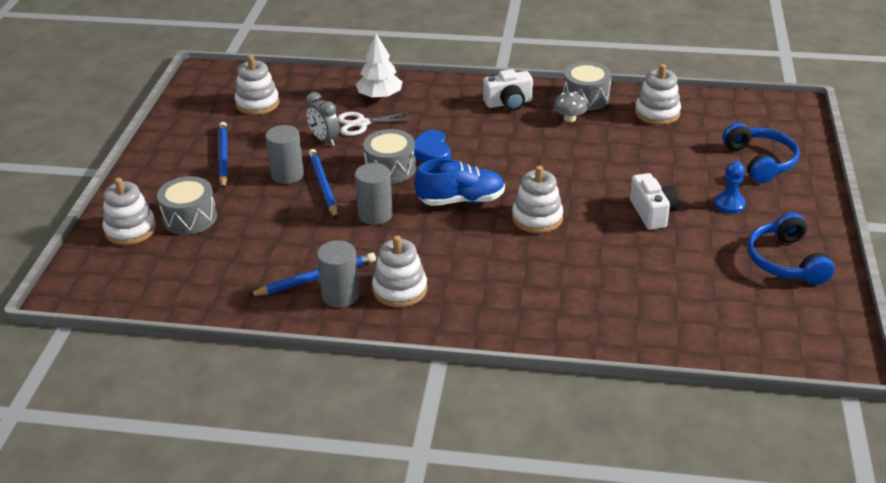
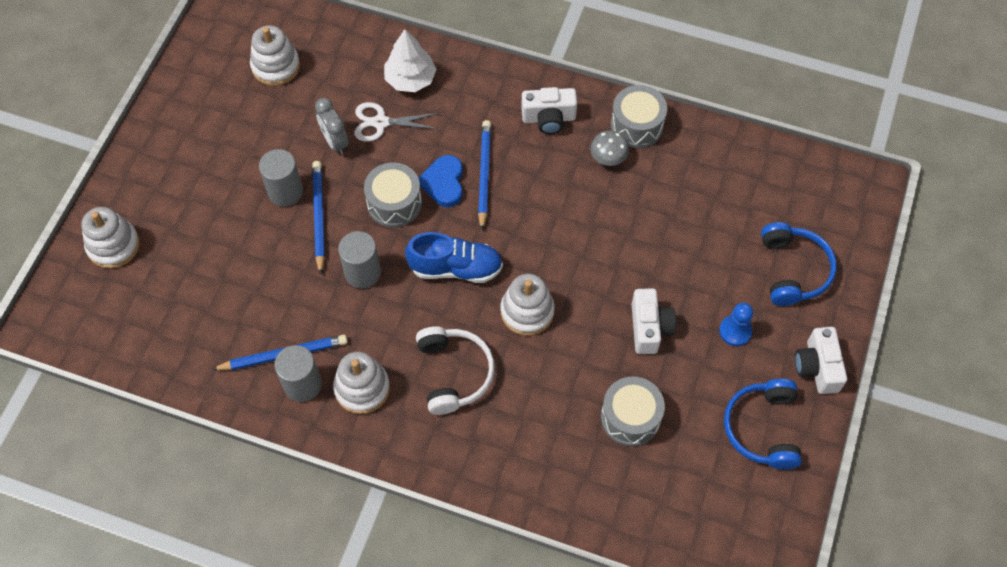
camera: 10 degrees right, 25 degrees up
(190, 218) = (175, 240): grey drum -> grey drum (630, 417)
(223, 157) = (224, 150): blue pencil -> blue pencil (484, 174)
(485, 267) = (454, 373): none -> white headphones
(657, 113) = (707, 167): white stacking toy -> none
(813, 216) = (817, 367): none -> white camera

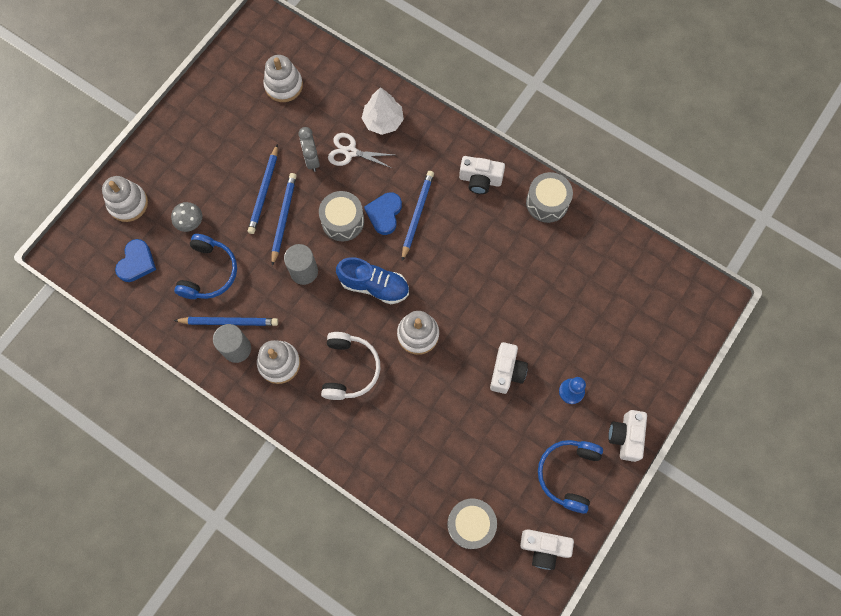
camera: 15 degrees right, 10 degrees up
(143, 313) = (137, 262): none -> blue heart
(285, 192) = (264, 191): grey cylinder -> blue pencil
(608, 157) = (516, 224): grey mushroom -> grey mushroom (190, 222)
(630, 417) = (471, 439): grey drum -> grey drum (471, 524)
(761, 524) = (544, 548): none -> white camera
(793, 270) = (632, 353): blue headphones -> blue headphones (209, 272)

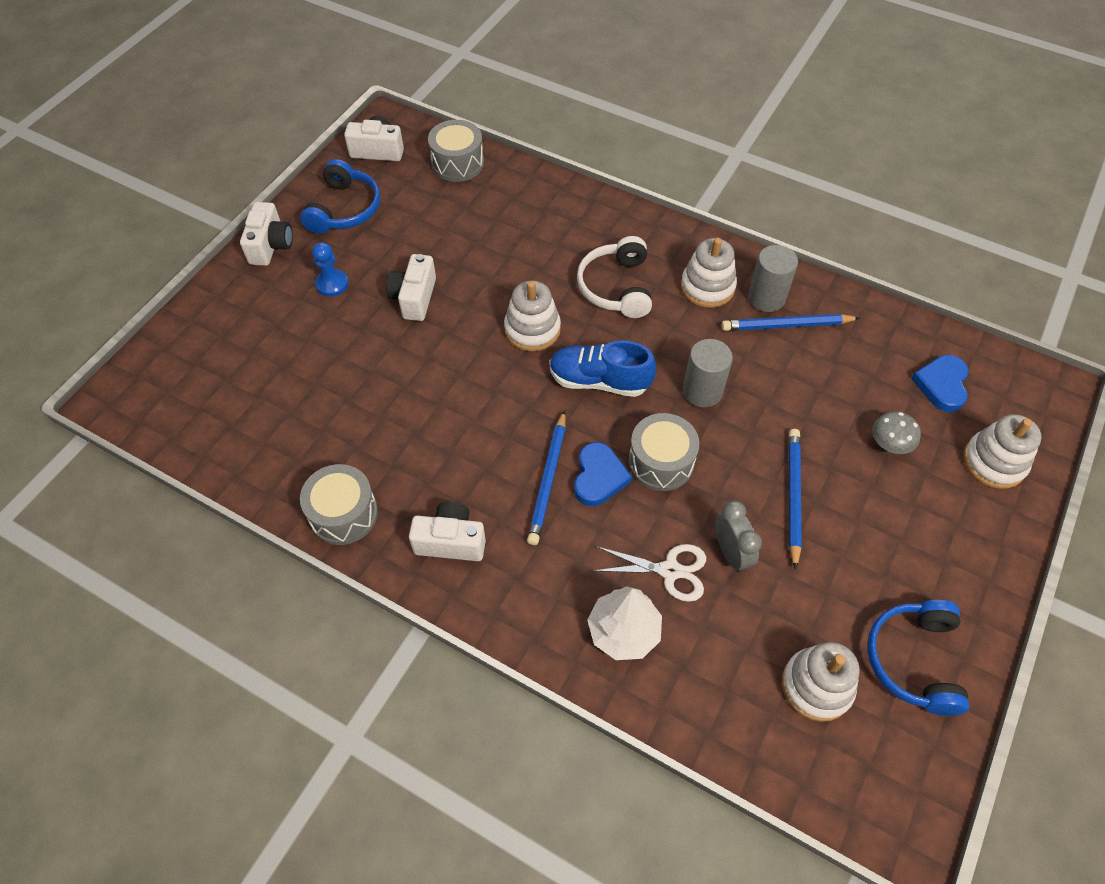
camera: 175 degrees right, 15 degrees down
(209, 272) = (835, 380): blue headphones -> blue headphones (913, 660)
(283, 218) = (751, 459): blue pencil -> none

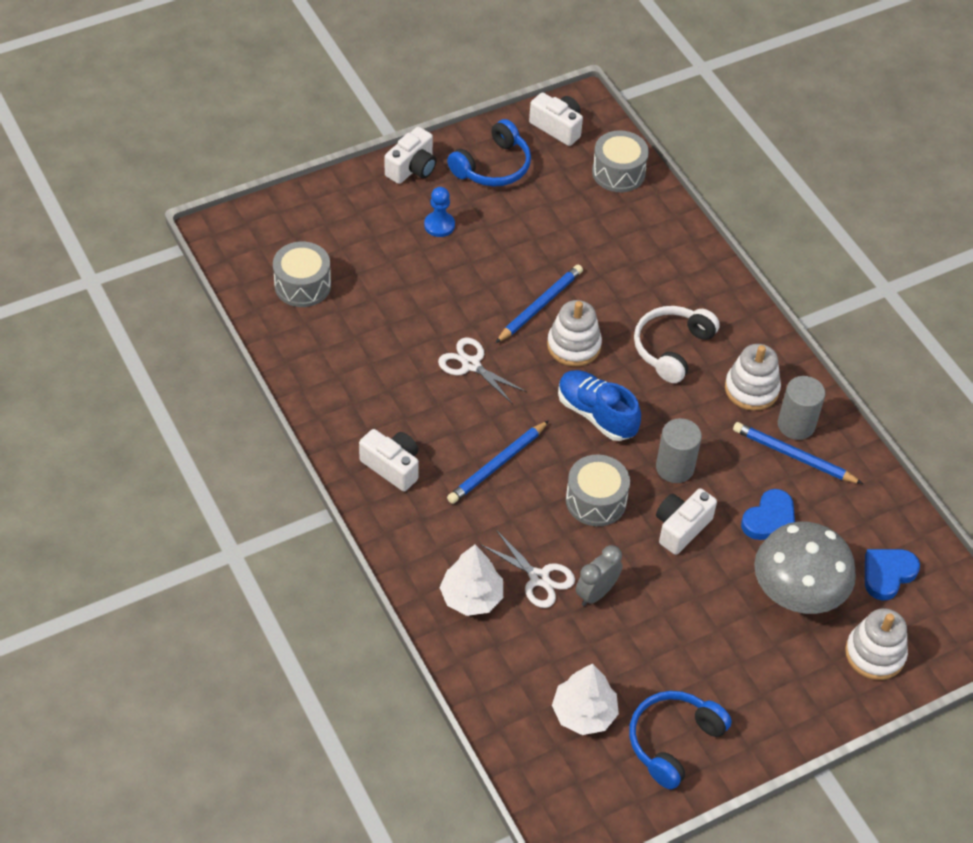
camera: 30 degrees right, 5 degrees down
(343, 514) = (329, 405): grey drum -> grey drum (302, 285)
(414, 298) = (497, 271): white camera -> white camera (681, 528)
(454, 397) = (471, 365): none -> white scissors
(599, 477) = (538, 484): blue heart -> blue heart (770, 519)
(731, 553) = (596, 593): grey clock -> grey clock turned 150 degrees counterclockwise
(793, 496) = (681, 583): blue pencil -> blue pencil (540, 305)
(816, 686) = (584, 713): white stacking toy -> white tree
(889, 443) = (797, 591): grey mushroom -> grey mushroom, size x2.22

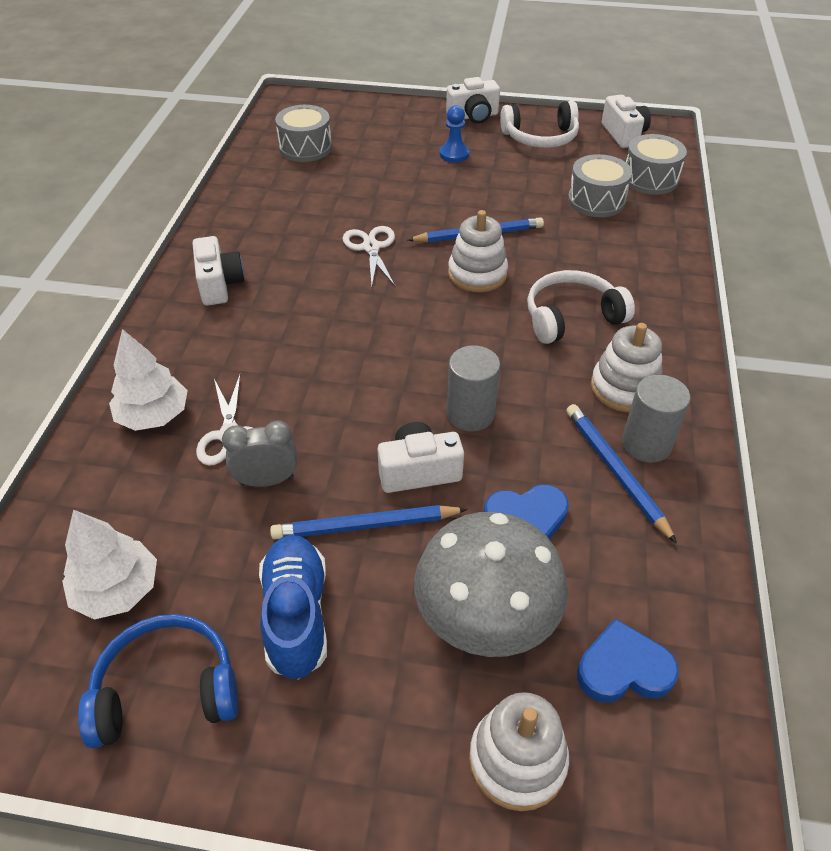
camera: 40 degrees right, 5 degrees down
(493, 167) = (540, 138): blue headphones -> white headphones
(497, 465) = (305, 326): blue pencil -> blue pencil (365, 526)
(596, 414) = (440, 333): blue shoe -> blue shoe (296, 615)
(596, 500) = (360, 400): grey drum -> grey drum (596, 200)

